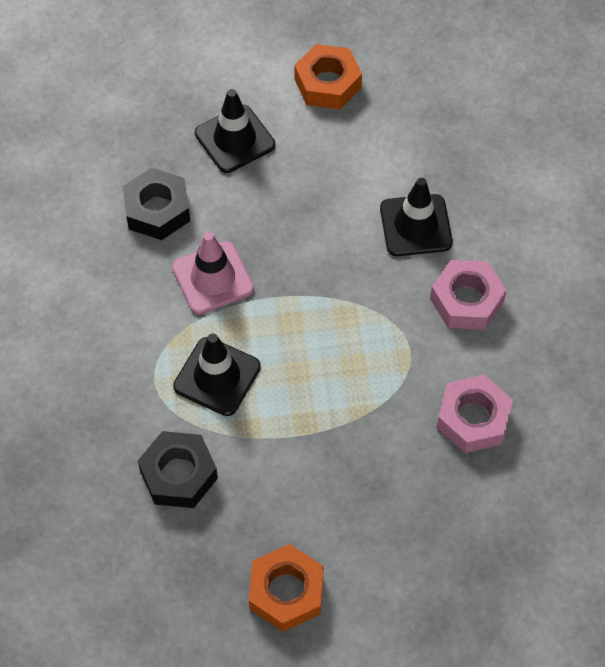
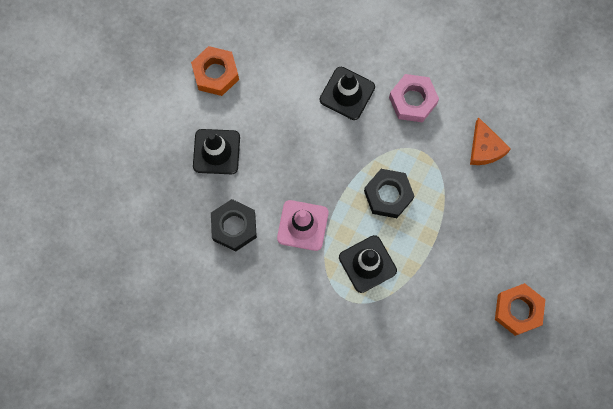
camera: 55 degrees left, 15 degrees up
(179, 474) = (413, 323): black nut -> black nut (388, 195)
(473, 419) = (484, 148): pink nut -> orange cheese

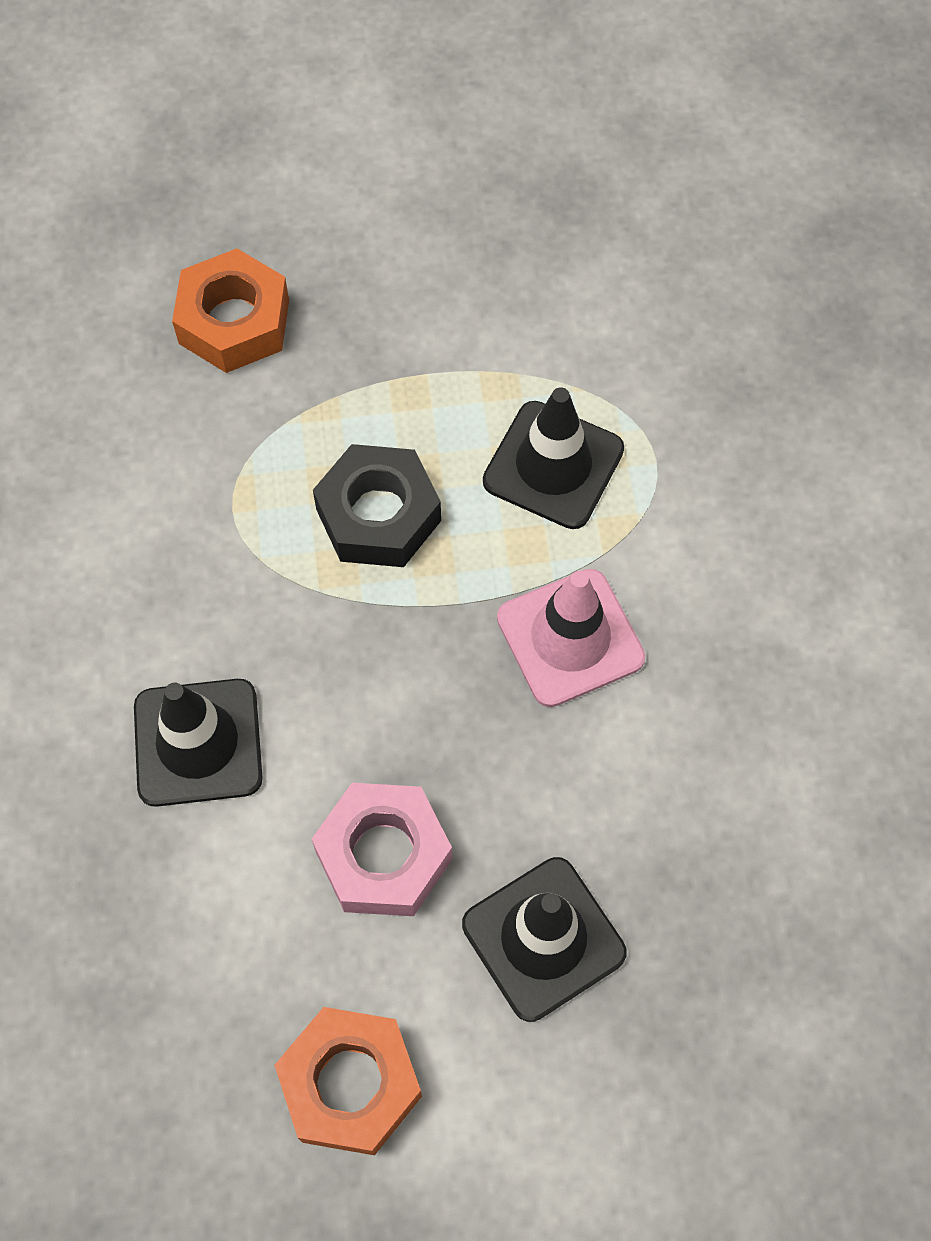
camera: 125 degrees left, 10 degrees down
(234, 227) = (683, 776): black nut -> none
(413, 101) = (125, 596): pink nut -> pink nut (383, 855)
(484, 148) = (143, 399): orange cheese -> none
(518, 310) = (440, 169): orange nut -> orange nut (234, 321)

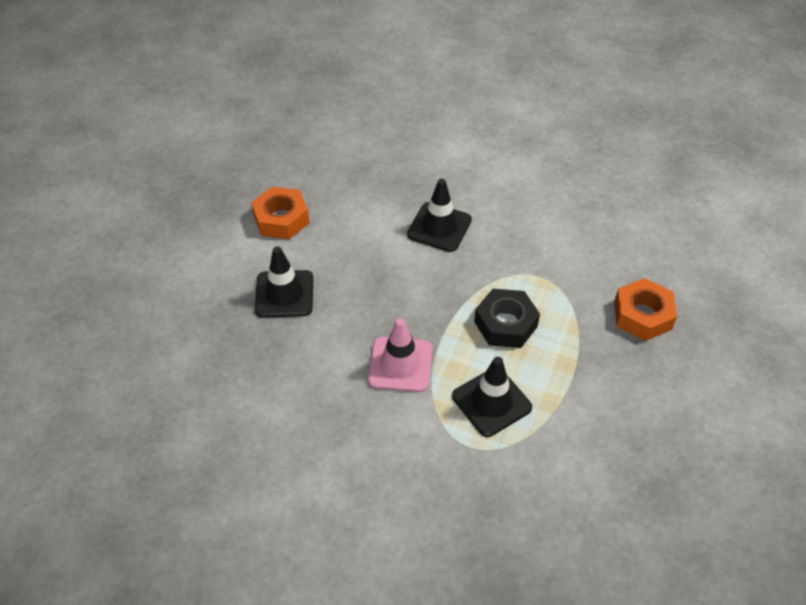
camera: 120 degrees right, 15 degrees down
(383, 855) = (354, 262): pink nut -> none

